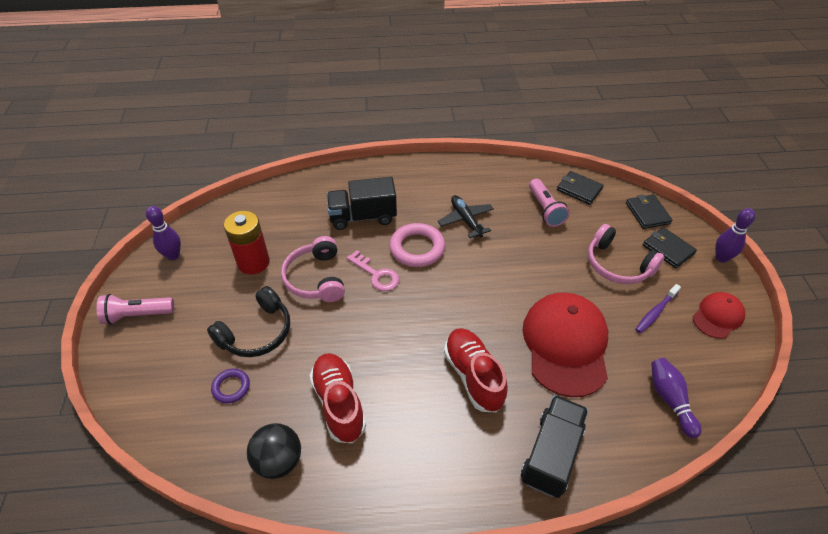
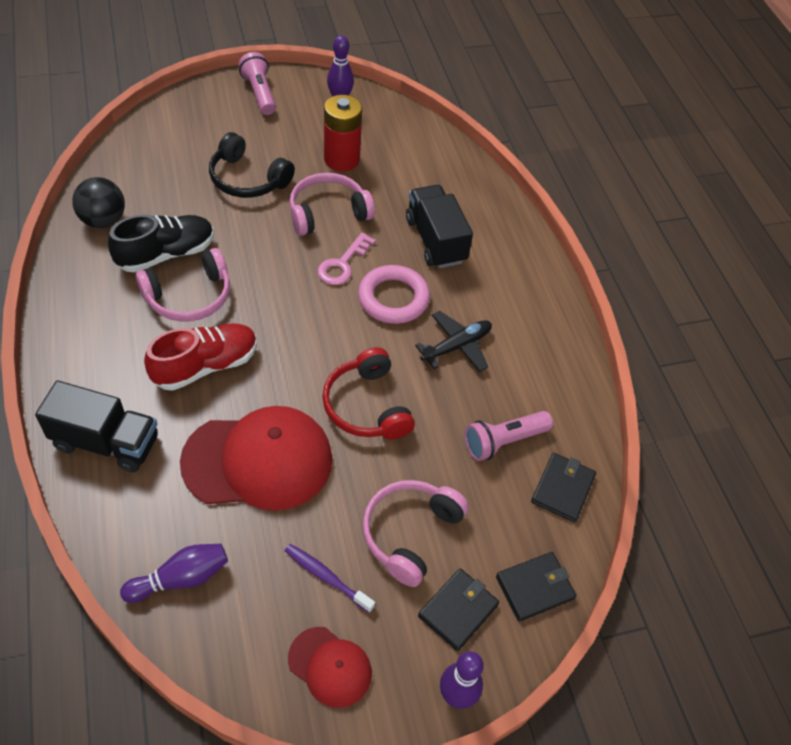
camera: 75 degrees right, 5 degrees up
(231, 387) = (181, 173): purple ring -> none
(339, 403) = (166, 254): red shoe -> black shoe
(395, 385) = (189, 297): none -> pink headphones
(516, 275) = (366, 406): none -> red headphones

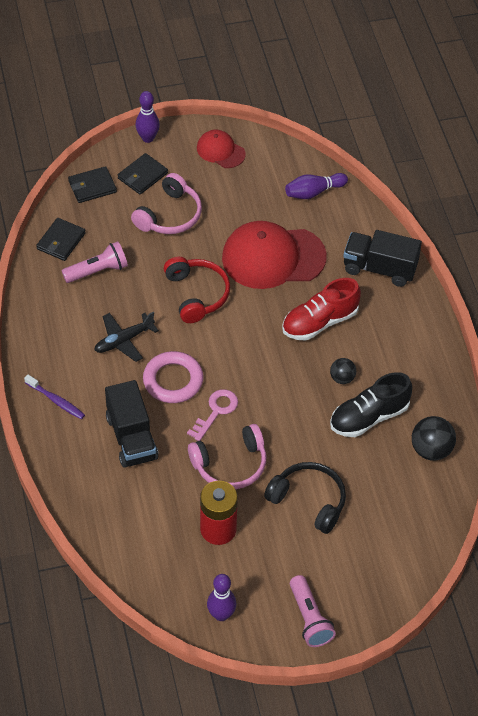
camera: 175 degrees left, 0 degrees up
(189, 297) = (342, 378): pink headphones -> black ball
(326, 577) = (224, 192): purple toothbrush -> purple toothbrush (56, 401)

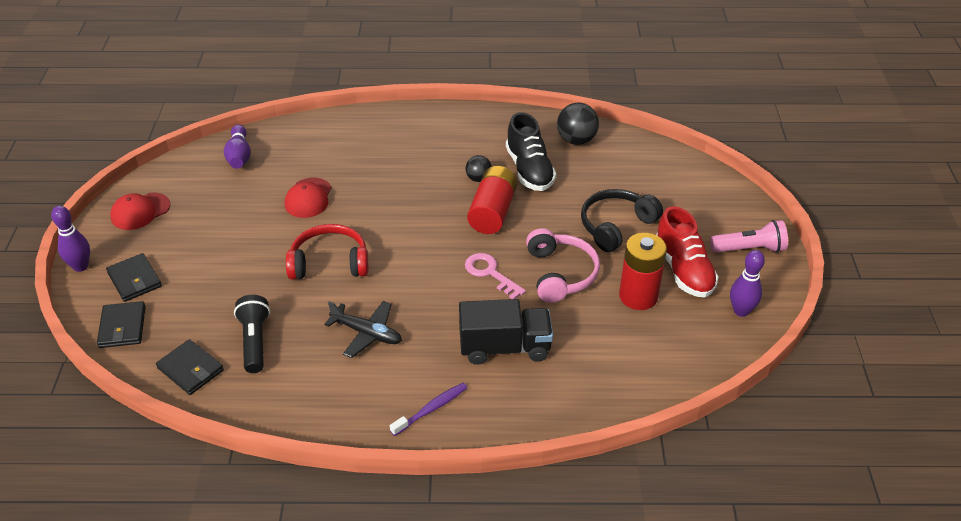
camera: 75 degrees left, 10 degrees down
(97, 271) = (255, 341): pink flashlight -> black flashlight
(123, 340) = (367, 333): black plane -> black plane turned 45 degrees counterclockwise
(170, 215) = (207, 266): pink headphones -> none
(173, 380) = (438, 300): pink ring -> none
(273, 257) = (308, 198): red cap -> red cap, size x0.52
(297, 398) = (492, 212): none -> red battery
(320, 322) = (405, 181): red shoe -> red shoe (683, 270)
(379, 268) = (358, 131): black truck -> none

